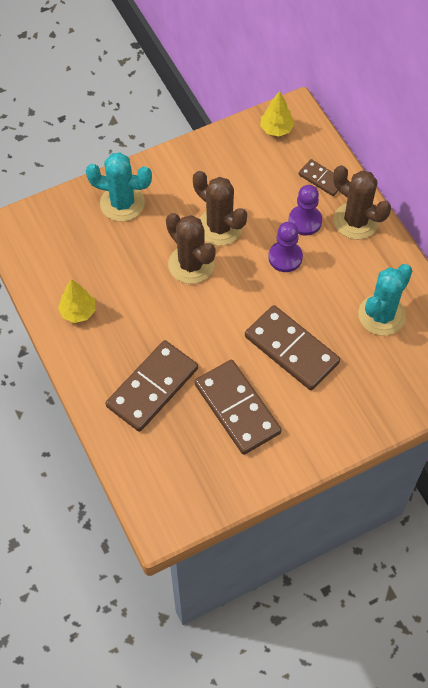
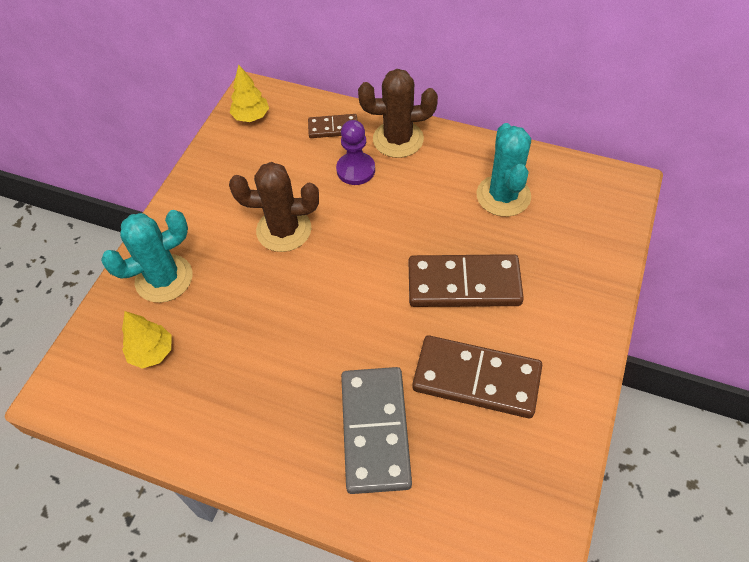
camera: 40 degrees left, 5 degrees down
(78, 312) = (219, 420): yellow tree -> yellow tree (152, 352)
(152, 388) = (375, 431): brown domino -> grey domino
(191, 264) = (291, 282): brown cactus -> none
(285, 257) = (371, 211): purple pawn -> none

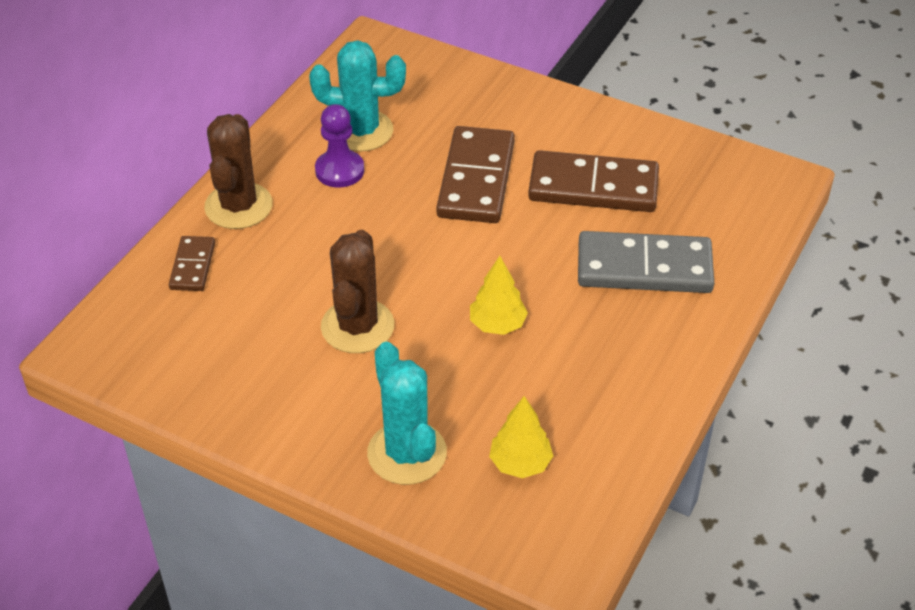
camera: 85 degrees left, 10 degrees down
(251, 117) = (133, 352): yellow tree -> yellow tree (497, 324)
(356, 170) = (277, 250): purple pawn -> purple pawn (339, 170)
(476, 378) = (593, 186): brown domino -> brown domino turned 75 degrees clockwise

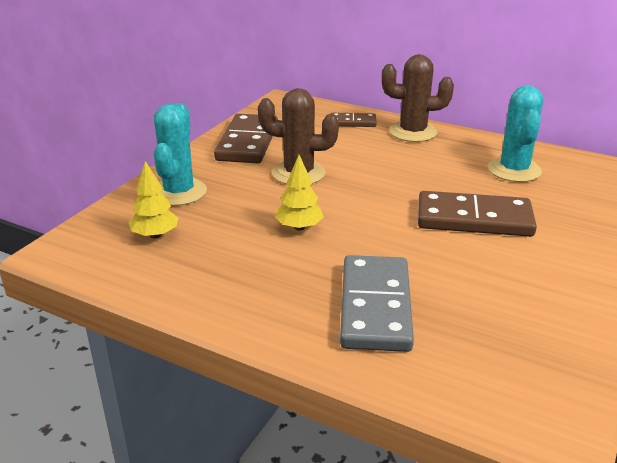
camera: 90 degrees right, 15 degrees down
(339, 170) = (463, 163): purple pawn -> none
(407, 453) = (178, 192): turquoise cactus -> turquoise cactus turned 60 degrees counterclockwise
(593, 186) = (486, 281): brown domino -> brown domino (248, 142)

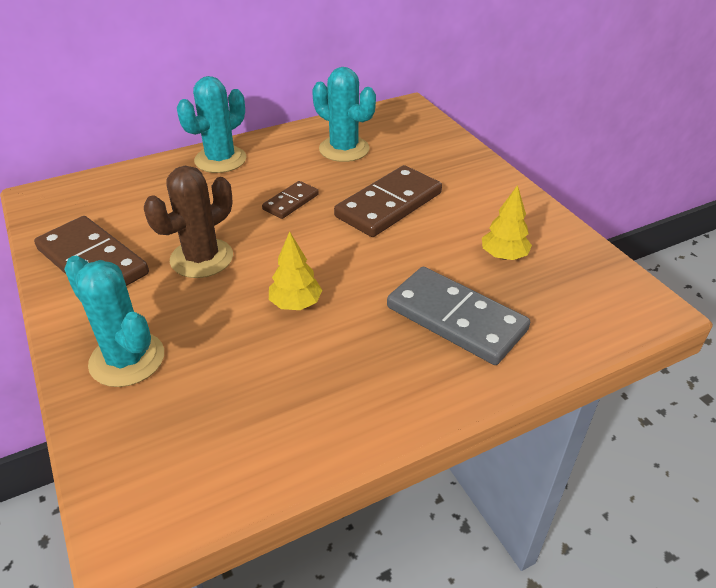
camera: 55 degrees left, 10 degrees up
(155, 235) = (193, 416): yellow tree -> yellow tree (503, 256)
(353, 122) = (153, 180): brown domino -> brown domino (291, 202)
(413, 132) = (220, 160): brown cactus -> turquoise cactus

